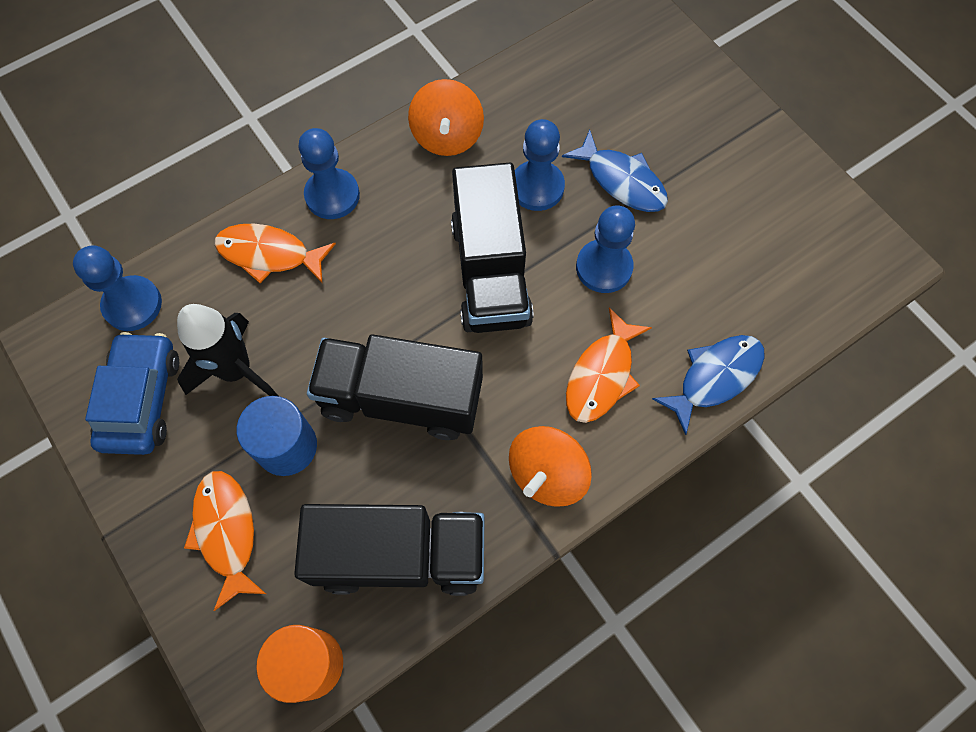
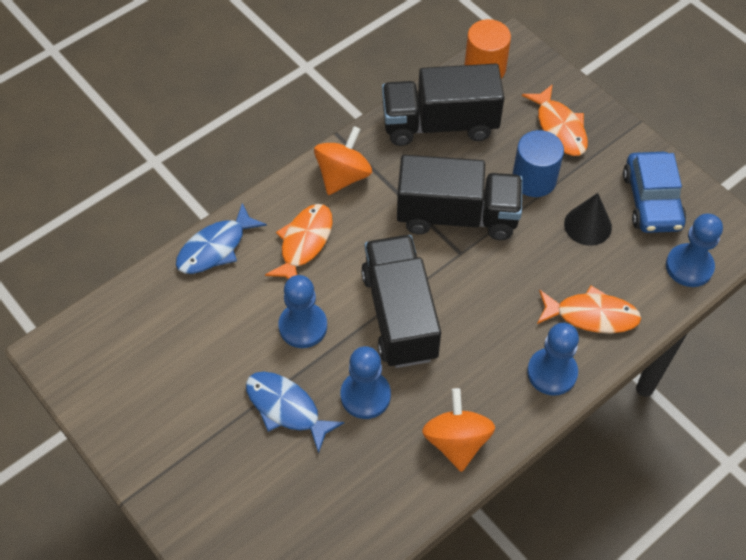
camera: 175 degrees right, 10 degrees down
(236, 370) = (587, 225): black rocket -> black cone

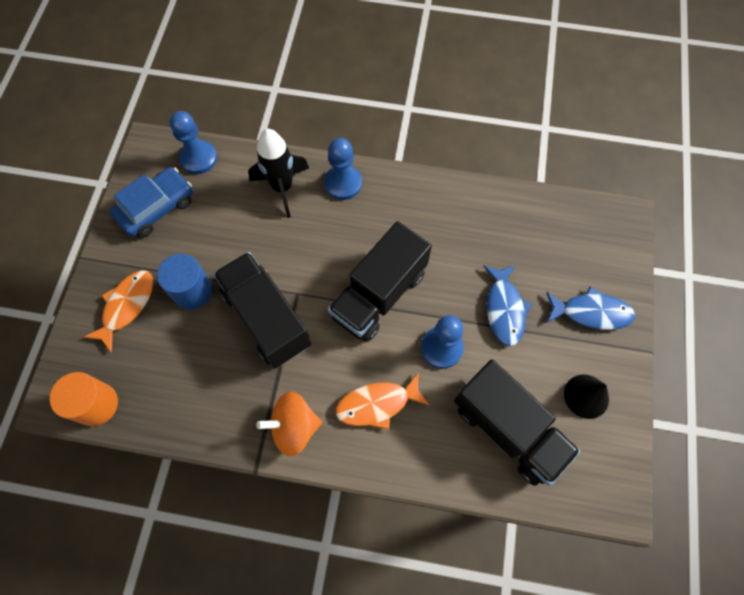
camera: 130 degrees left, 10 degrees up
(215, 248) = (436, 466): blue fish -> blue fish (591, 312)
(365, 395) = (452, 271): blue pawn -> none
(439, 124) = (185, 395): black truck -> black truck (508, 429)
(456, 441) = (434, 202): orange spinning top -> none
(587, 225) = (209, 232): black cone -> black cone (586, 396)
(591, 315) = (282, 187): orange fish -> black rocket

